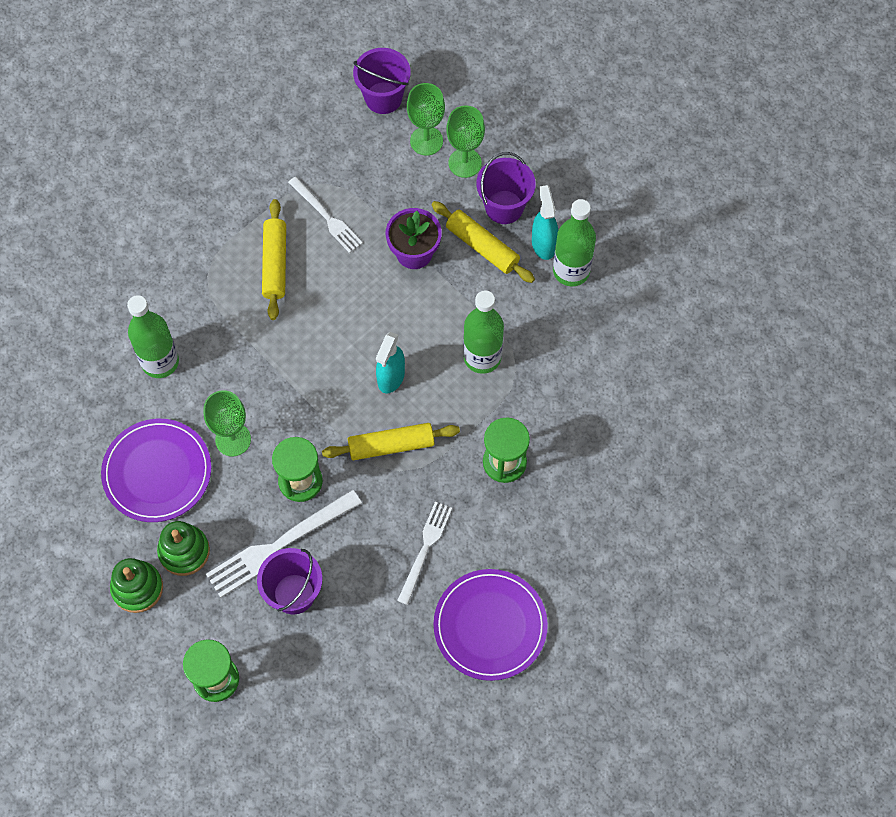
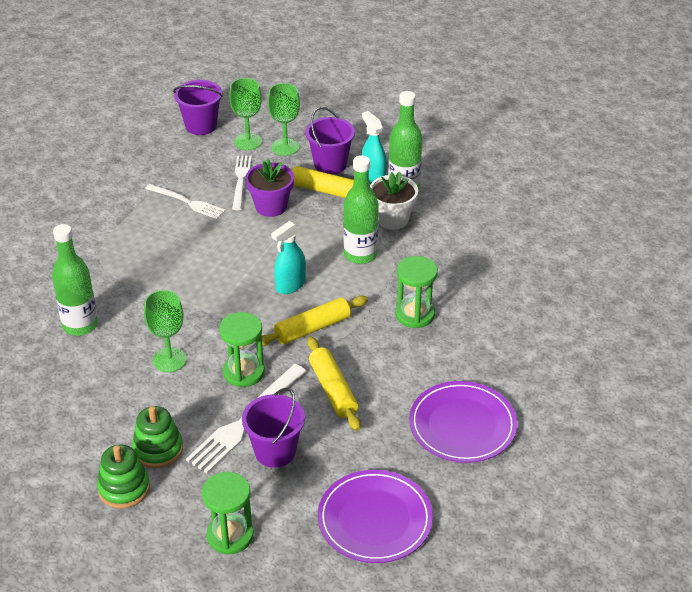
camera: 20 degrees left, 25 degrees down
(157, 472) = (108, 400): purple plate -> purple plate (375, 519)
(275, 264) = (156, 240): yellow rolling pin -> yellow rolling pin (333, 390)
(391, 377) = (290, 285): turquoise spray bottle -> turquoise spray bottle turned 45 degrees clockwise
(425, 549) = (377, 388): white fork -> white fork (241, 180)
(538, 315) = (392, 219): none -> white flower pot

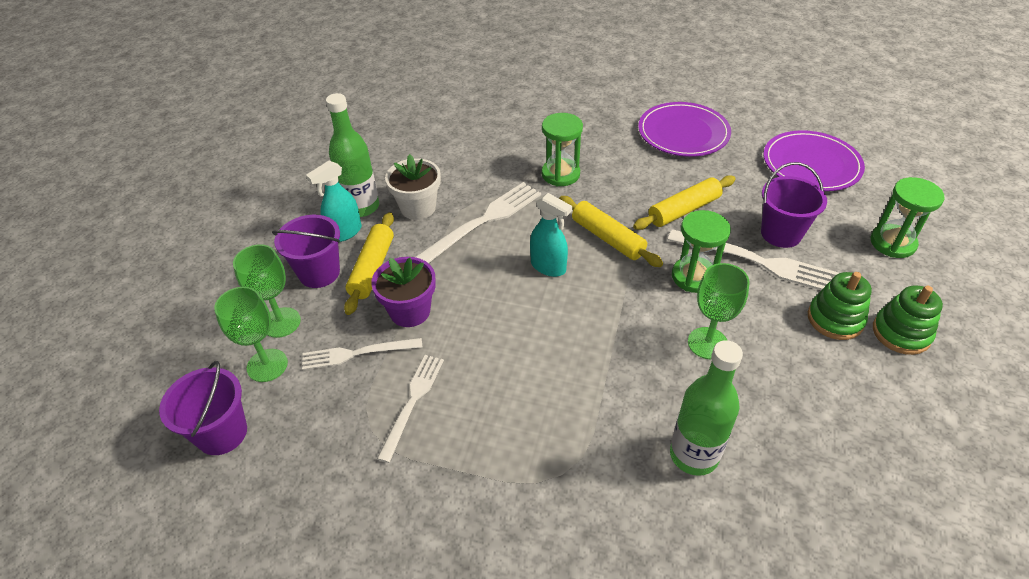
camera: 100 degrees left, 5 degrees up
(360, 254) = (482, 222): green bottle -> white fork

